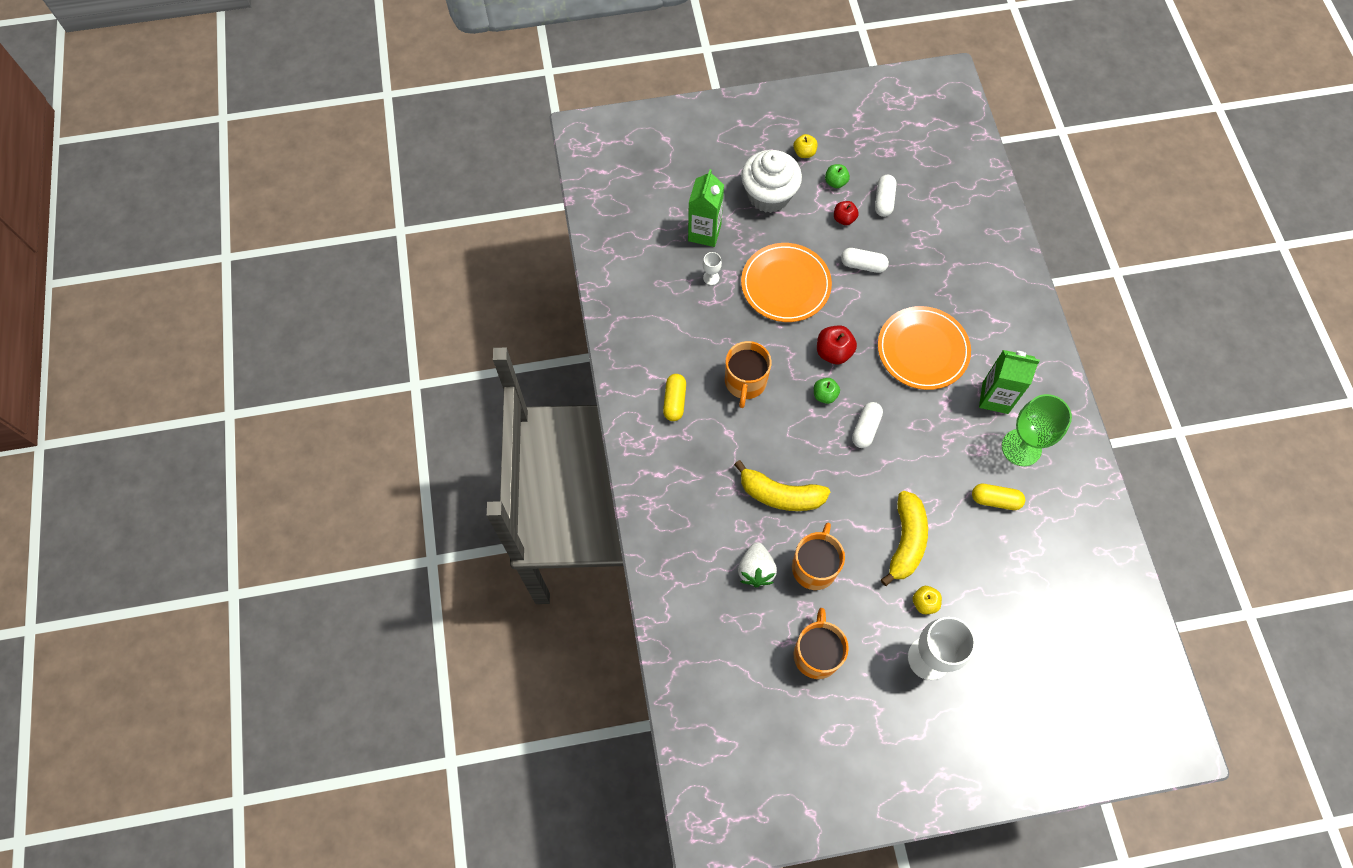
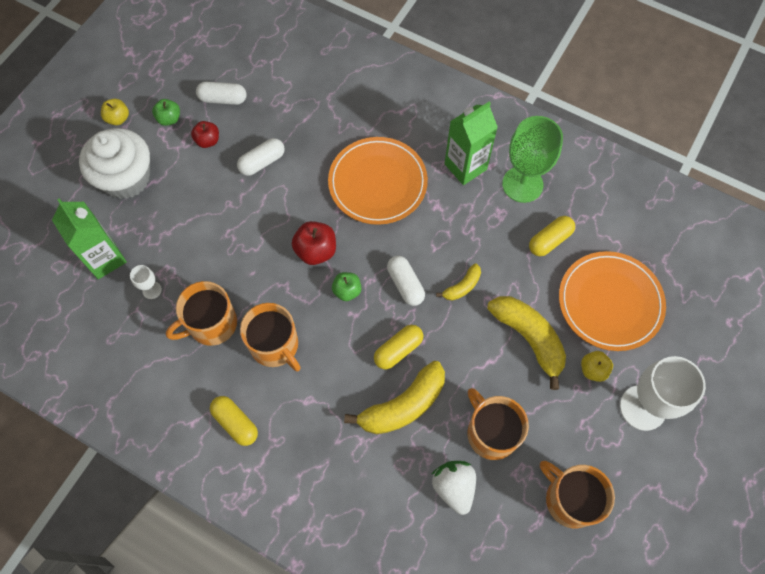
camera: 50 degrees left, 0 degrees up
(722, 332) = (211, 324): none -> orange mug
(756, 570) = (454, 487): white strawberry -> white strawberry turned 150 degrees counterclockwise
(785, 285) = (219, 235): orange plate -> orange plate (610, 302)
(815, 461) = (398, 350): none -> yellow capsule
(884, 201) = (223, 99): white capsule -> white capsule turned 45 degrees counterclockwise
(900, 467) = (462, 286): none -> yellow banana

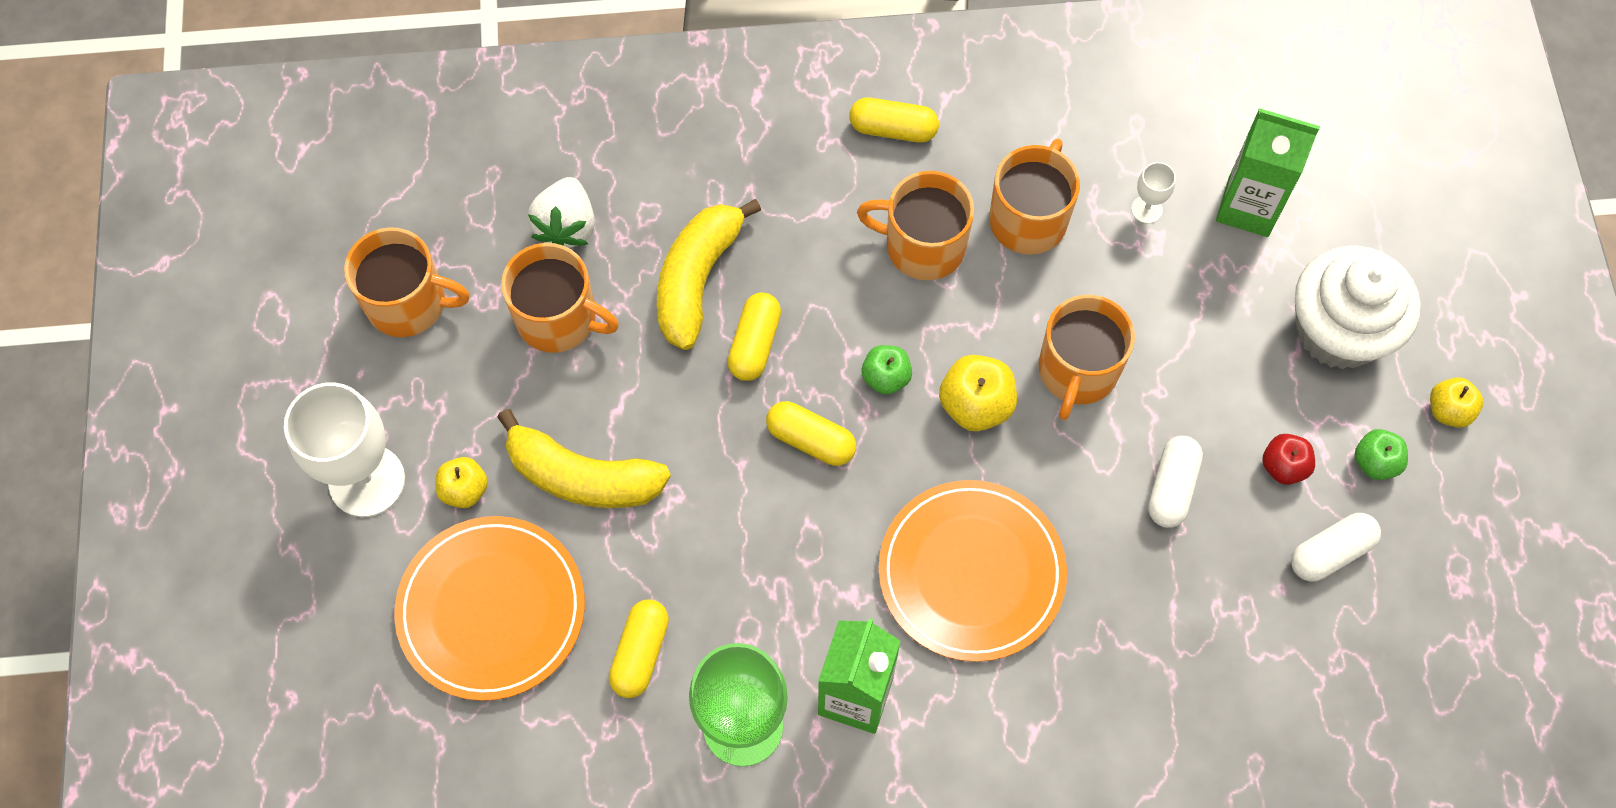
camera: 145 degrees right, 0 degrees up
(256, 236) = (1077, 371): none -> orange mug
(316, 251) = (975, 405): red apple -> yellow apple
(405, 284) = (810, 440): white capsule -> yellow capsule
(454, 487) = (567, 226): white strawberry -> white strawberry turned 60 degrees clockwise
(462, 286) = (727, 491): yellow banana -> none

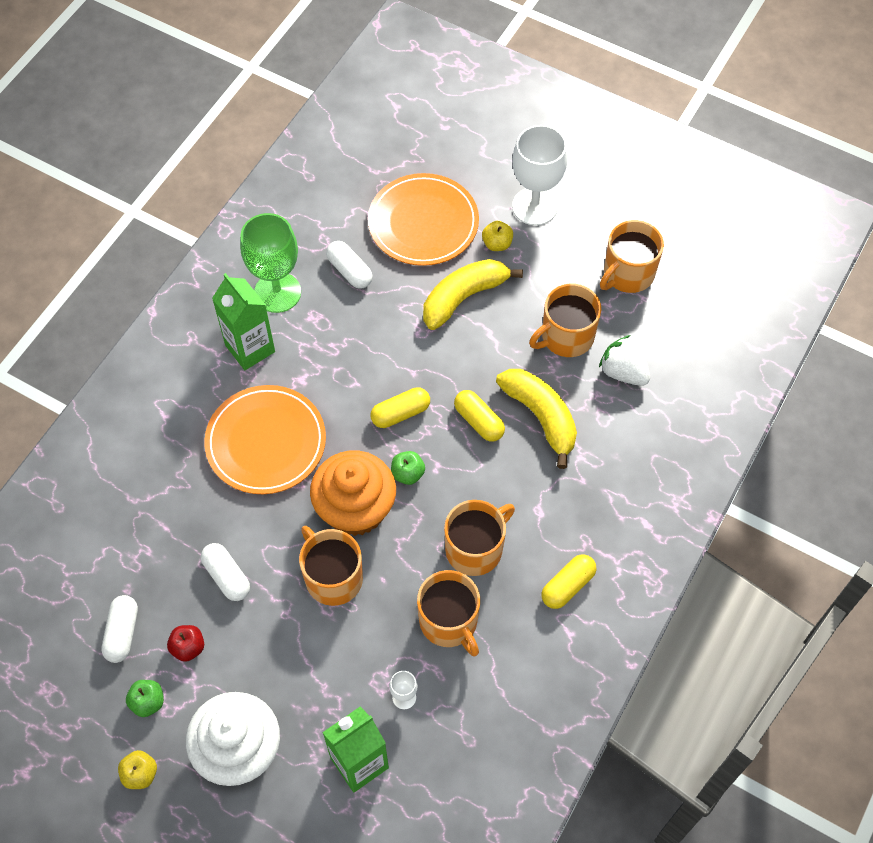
camera: 125 degrees right, 5 degrees down
(640, 653) = (350, 271): yellow capsule -> white capsule
(975, 405) = (355, 509): yellow apple -> orange cupcake

